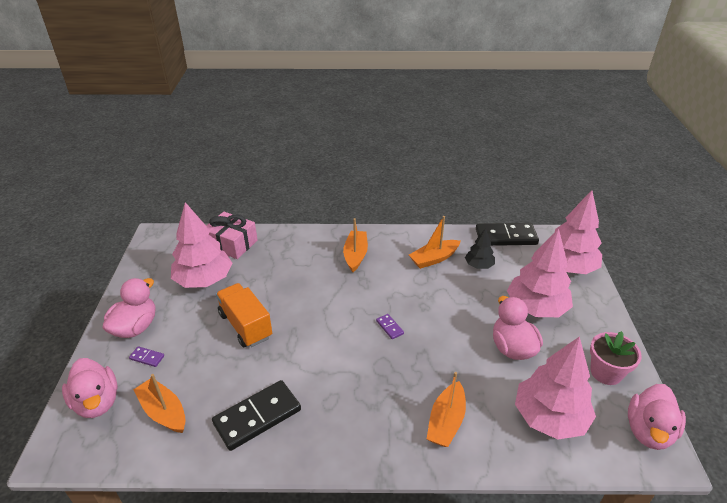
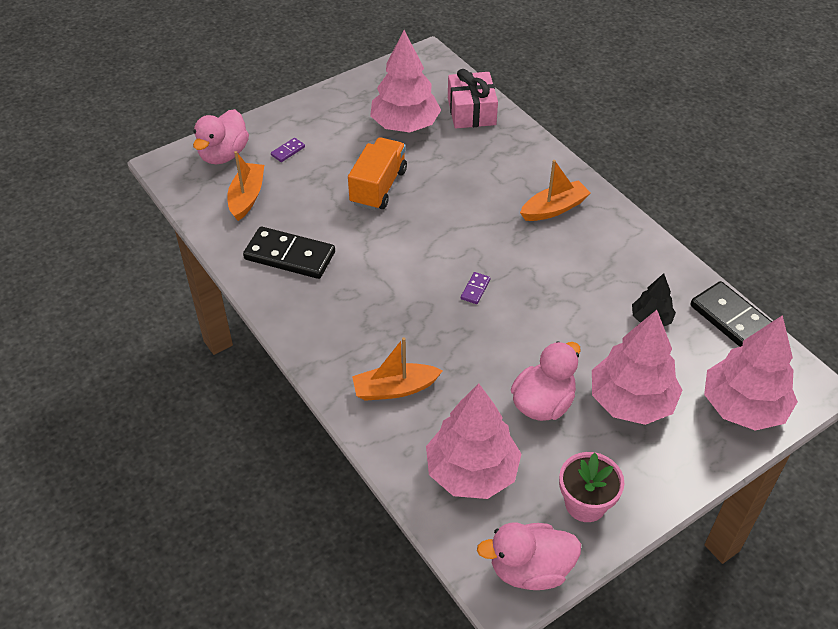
camera: 55 degrees right, 10 degrees up
(135, 327) = (311, 122): pink duck -> none
(147, 357) = (288, 151): purple domino -> purple domino turned 60 degrees clockwise
(434, 259) = (619, 275): orange boat -> none

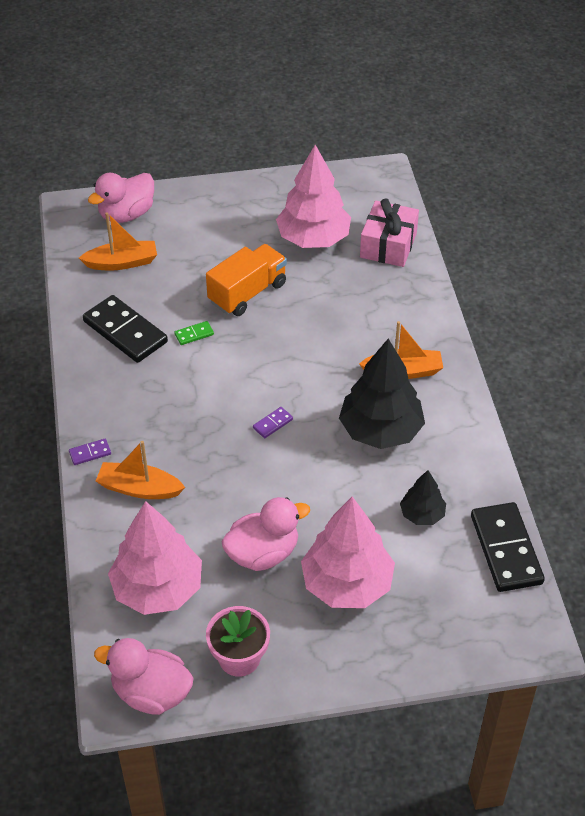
camera: 25 degrees right, 0 degrees up
(247, 197) = (122, 263): orange boat -> orange boat turned 45 degrees clockwise
(288, 151) = (186, 230): purple domino -> purple domino (90, 453)
(354, 237) = (194, 334): none -> green domino
(569, 263) = (380, 430): none -> black tree
(743, 407) = (452, 632): pink tree -> none

